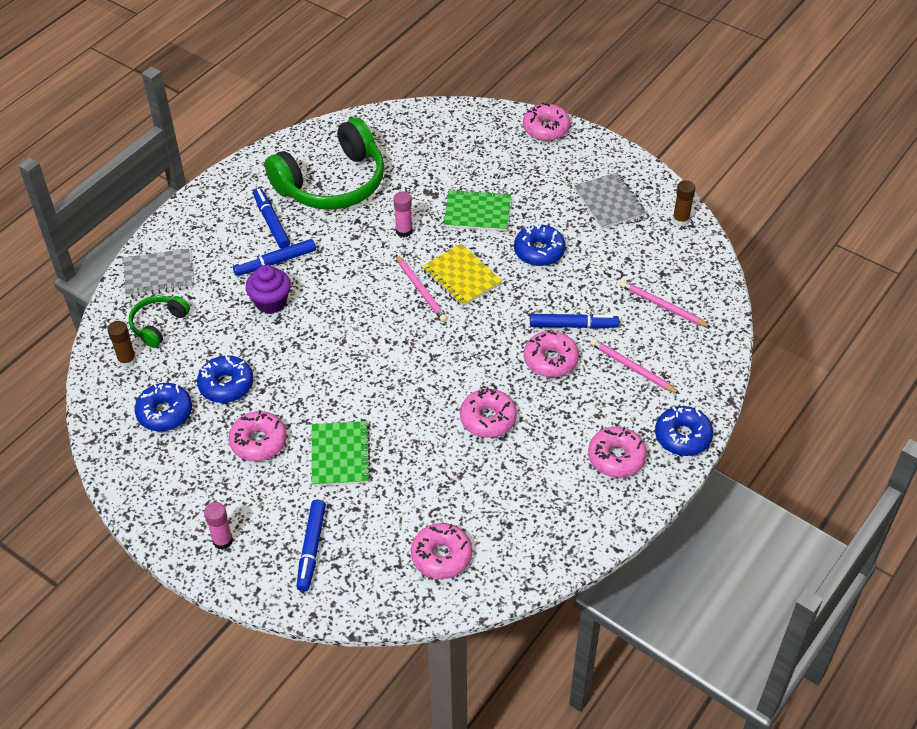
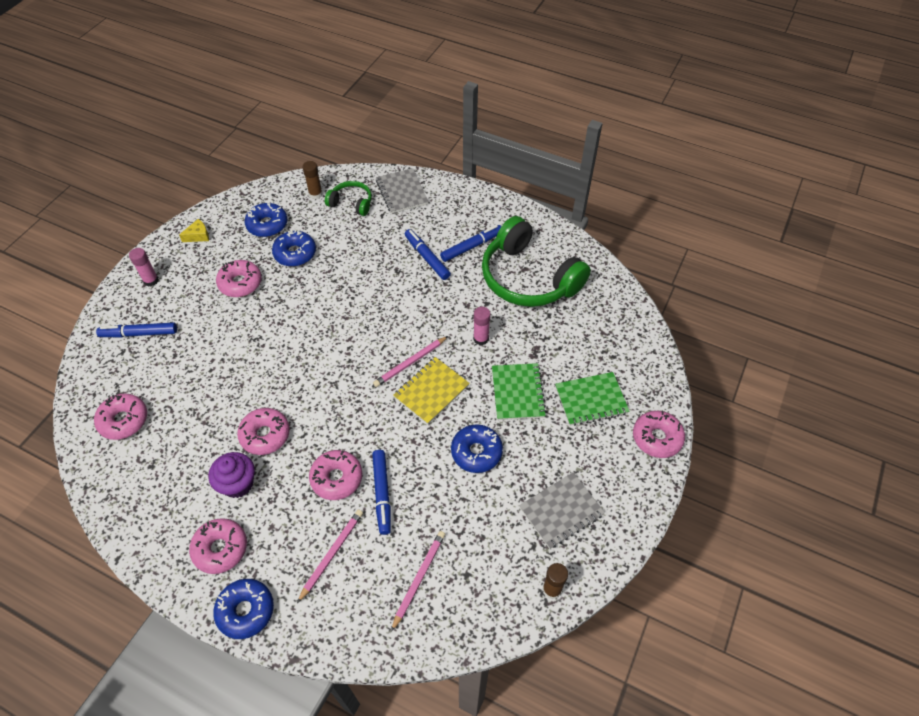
camera: 80 degrees right, 5 degrees up
(157, 489) = (198, 236): none -> yellow cheese
(271, 302) = (382, 263): purple cupcake -> purple cupcake (238, 484)
(340, 455) = (227, 336): green notebook -> green notebook (591, 400)

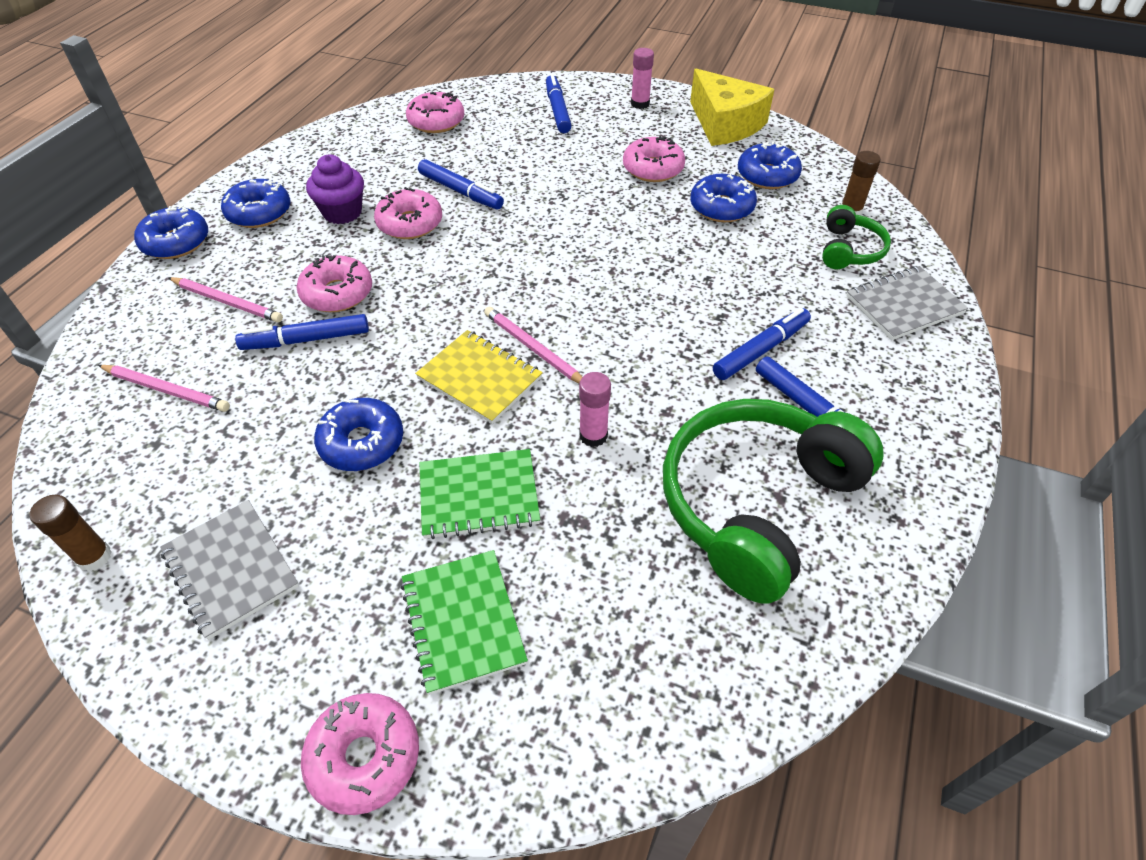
camera: 85 degrees right, 5 degrees down
(198, 236) = (725, 124): yellow cheese -> yellow cheese, size x2.34
(220, 549) = (259, 213): pink donut -> blue donut
(233, 402) = (460, 191): none -> blue marker

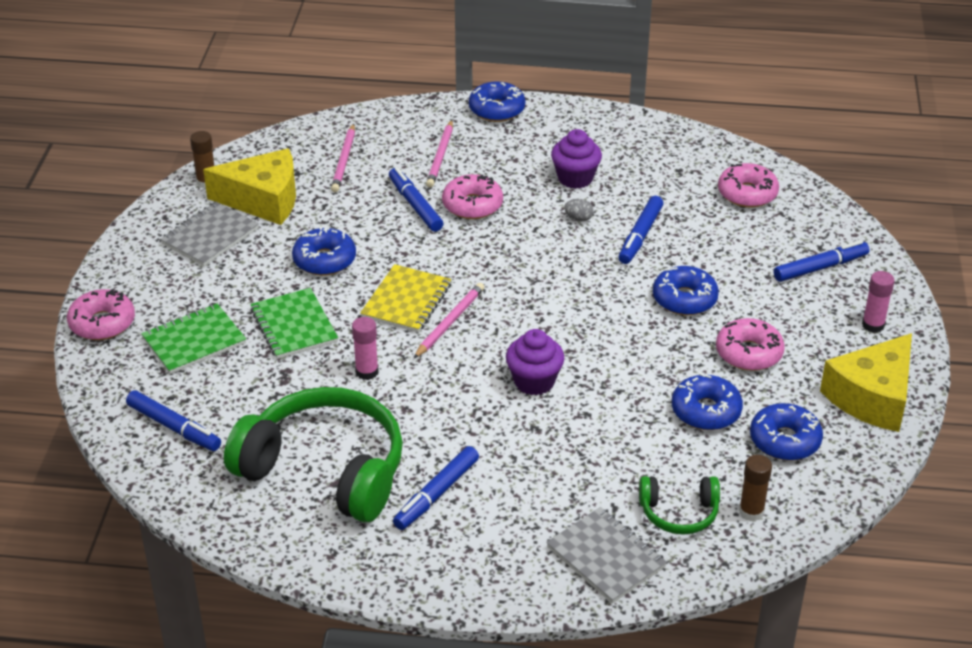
camera: 75 degrees right, 10 degrees down
(190, 490) = (263, 200): none -> yellow cheese
(259, 213) = (553, 136): blue donut -> blue donut (684, 299)
(410, 223) = (578, 218): pink donut -> grey egg
(651, 303) = (534, 381): none -> purple cupcake
(761, 350) = (499, 458): blue marker -> blue marker (174, 427)

